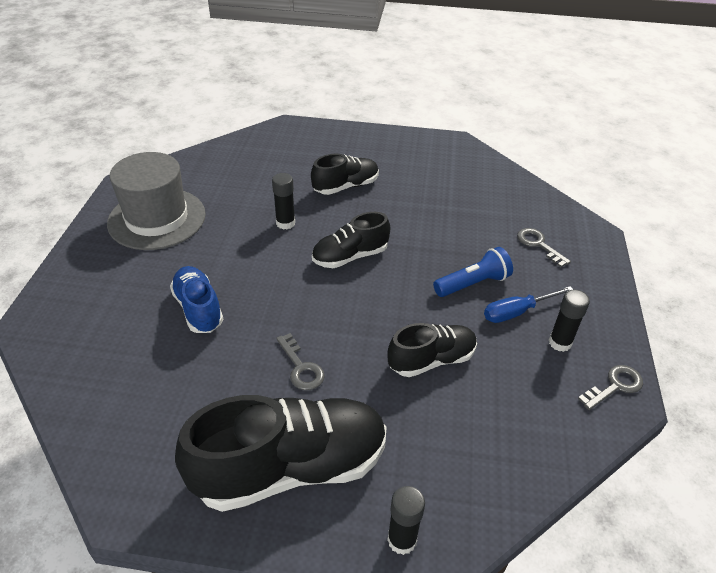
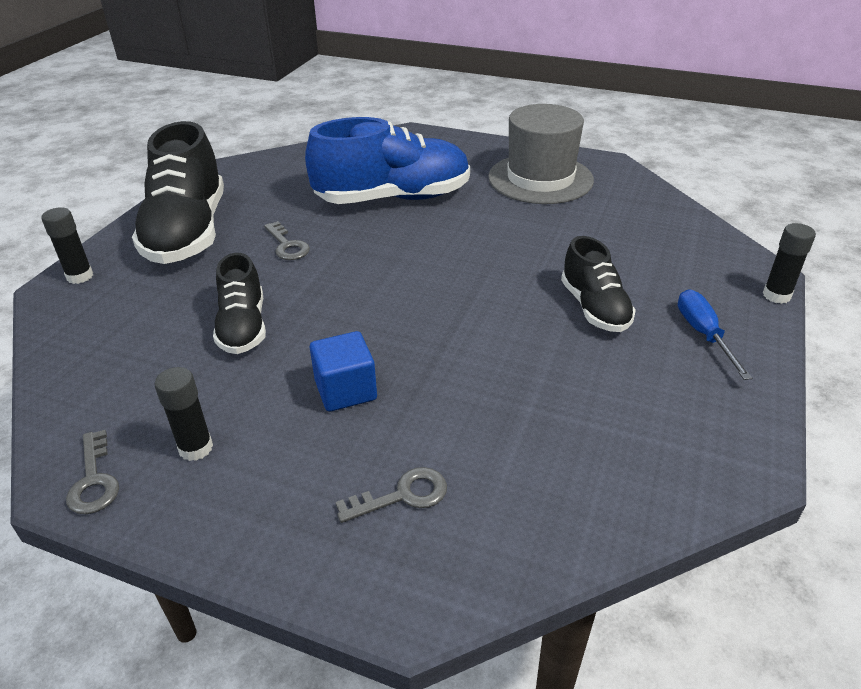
camera: 105 degrees right, 5 degrees down
(198, 309) = (393, 198): blue shoe -> blue shoe, size x1.80
(285, 223) = (517, 253): black glue stick -> black glue stick (776, 295)
(301, 368) = (287, 246): grey key -> grey key turned 105 degrees counterclockwise
(350, 256) = (439, 293): black shoe -> none
(473, 283) = (345, 390): blue flashlight -> blue cube
(517, 312) = (272, 421): blue screwdriver -> blue screwdriver (703, 334)

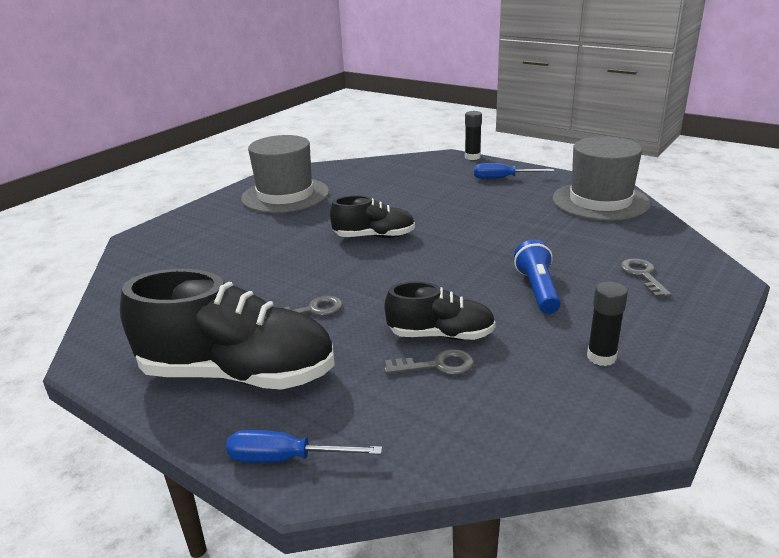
camera: 75 degrees left, 10 degrees down
(80, 276) = (286, 459): black glue stick -> blue screwdriver
(94, 480) = (643, 411): grey key -> grey key (437, 365)
(345, 390) = (537, 290): blue cube -> blue flashlight
(393, 198) = (264, 254): blue shoe -> none
(594, 308) = (466, 200): black shoe -> black shoe (374, 236)
(668, 451) = (600, 201): none -> grey hat

